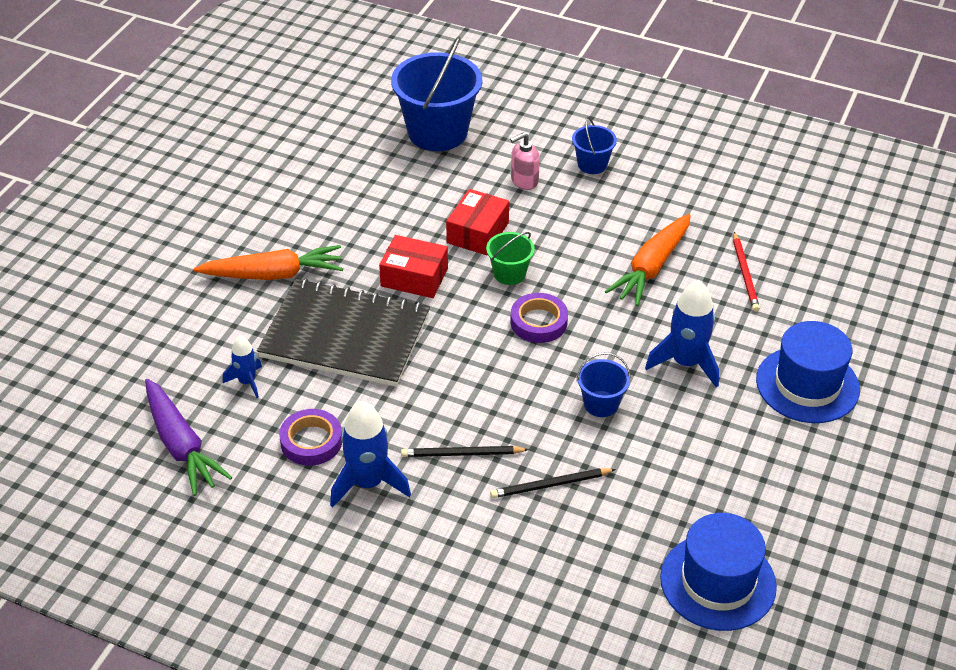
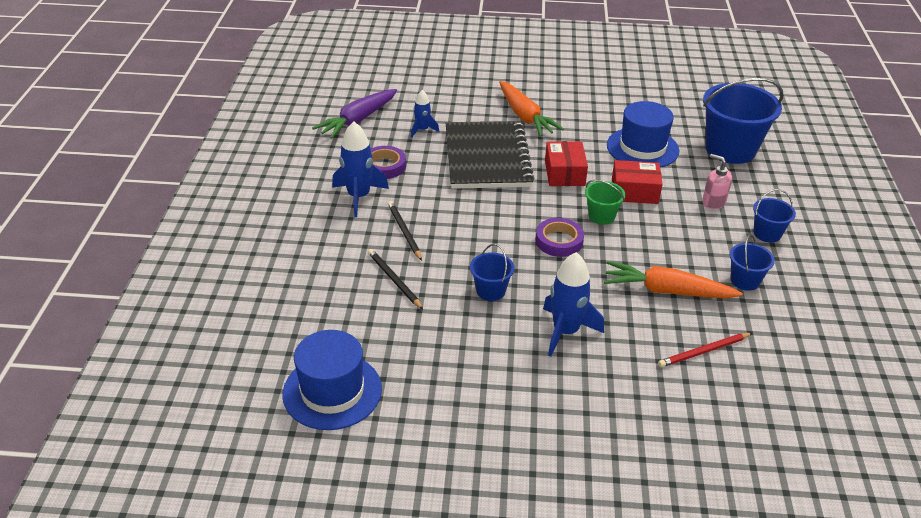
camera: 70 degrees right, 5 degrees down
(656, 208) = (745, 280): none -> blue bucket
(807, 385) = (587, 417): blue hat -> blue hat (642, 148)

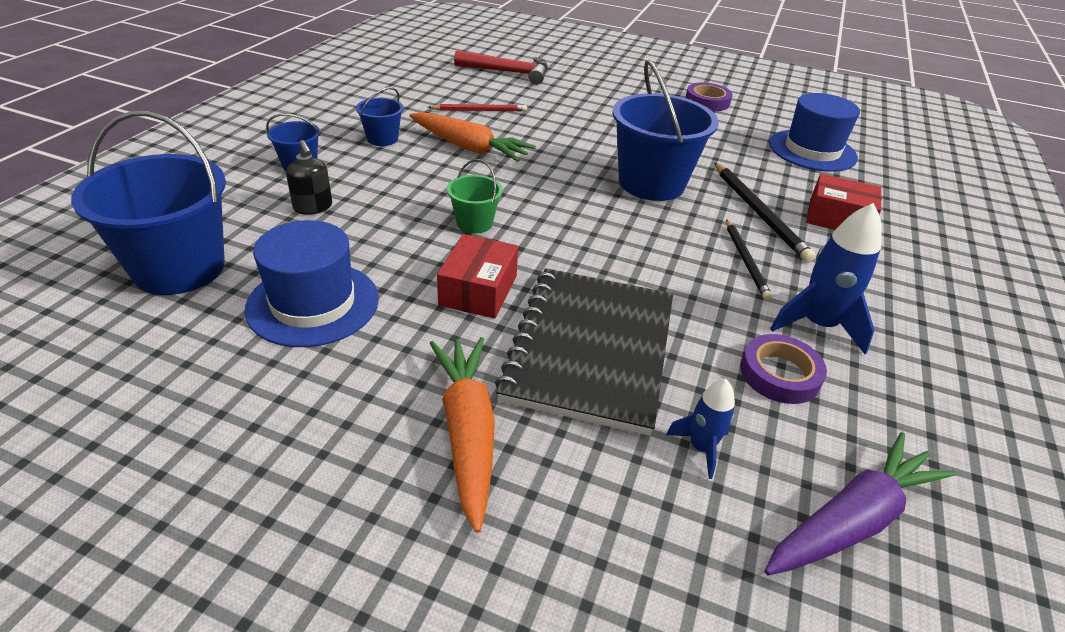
camera: 165 degrees left, 0 degrees up
(394, 280) = (759, 213): black pencil -> black pencil, size x1.51
(490, 291) = (651, 183): blue bucket -> blue bucket, size x2.06
(559, 241) = (549, 209): purple tape -> purple tape (707, 101)
(565, 331) = (591, 143): blue rocket -> none
(634, 191) = (401, 241): red box -> red box (837, 218)
(713, 202) = (313, 207): pink soap dispenser -> black soap dispenser
(739, 450) = (508, 72): none -> red hammer

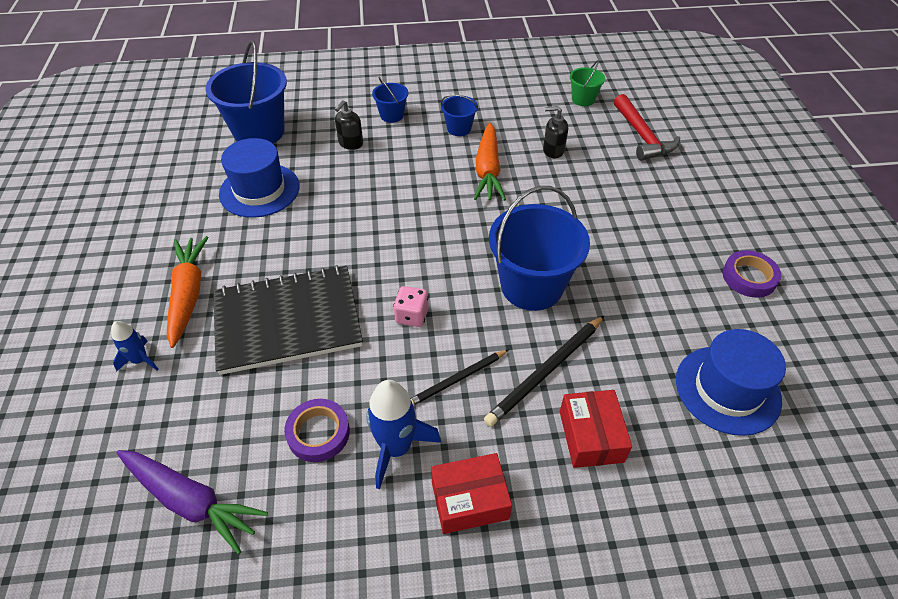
camera: 65 degrees right, 10 degrees up
(467, 432) = (188, 294): orange carrot -> orange carrot turned 60 degrees counterclockwise
(474, 223) = (388, 215): green bucket -> green bucket (583, 99)
(478, 290) = (314, 247): red box -> red box (469, 500)
(479, 110) = (553, 150): red pencil -> black soap dispenser
(644, 259) = (412, 316): none -> pink dice
(701, 448) = (221, 404): blue rocket -> blue rocket (140, 360)

